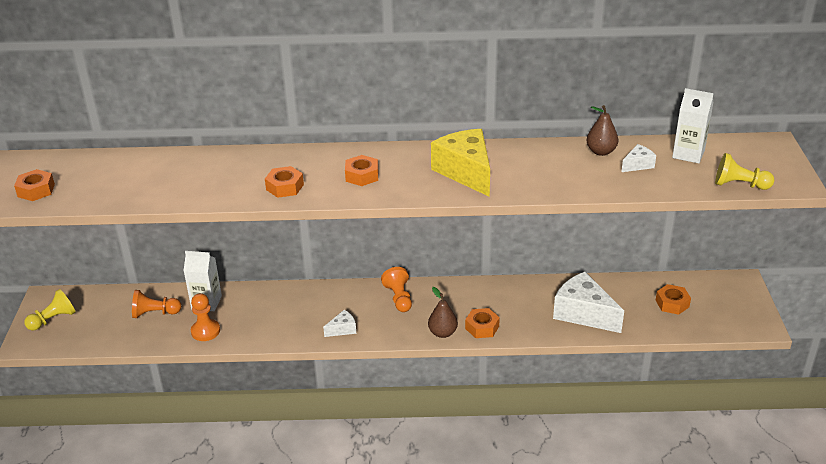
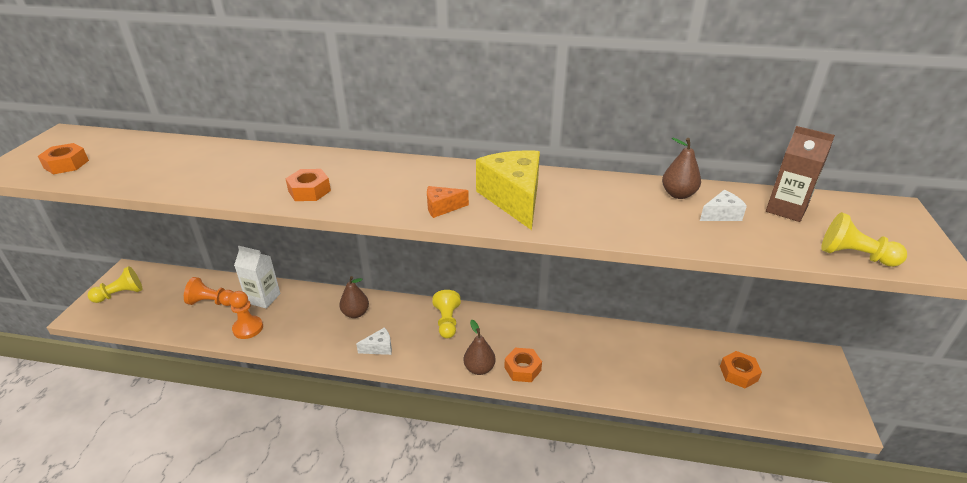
camera: 10 degrees right, 0 degrees up
(306, 303) = (355, 313): none -> brown pear
(362, 175) = (397, 189): orange nut -> none
(399, 298) = (447, 322): orange pawn -> yellow pawn
(408, 187) = (442, 208): none -> orange cheese
(583, 313) = (636, 370): white cheese -> none
(688, 154) = (786, 209): white carton -> brown carton

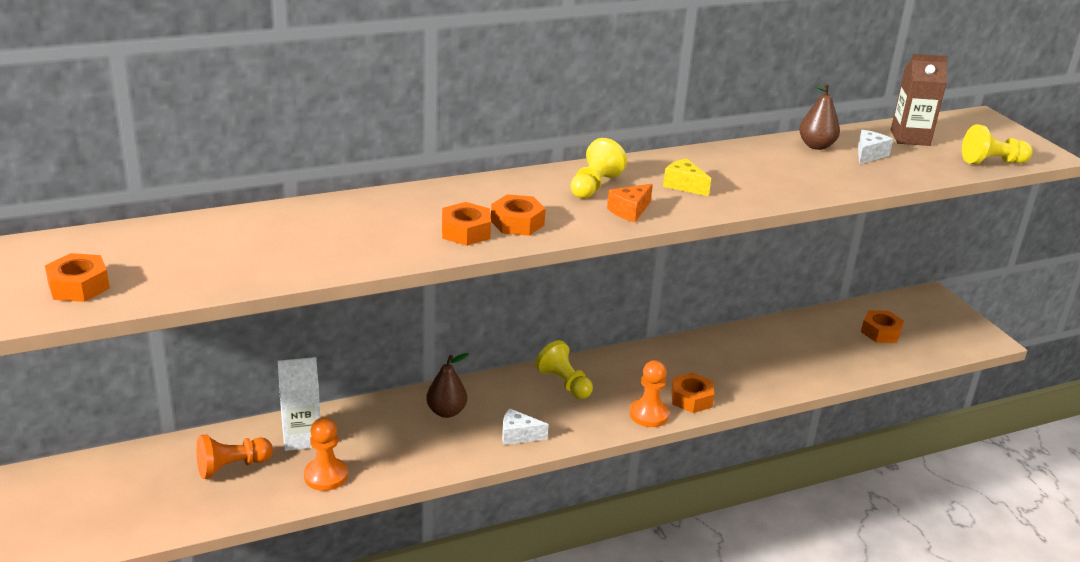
camera: 35 degrees left, 5 degrees down
(120, 294) = (68, 508): yellow pawn -> yellow pawn (594, 186)
(351, 194) = (517, 223): none -> orange nut
(379, 348) = (518, 435): white cheese -> white cheese turned 120 degrees counterclockwise
(479, 368) = (649, 414): brown pear -> orange pawn
(514, 199) = (683, 185): yellow cheese -> yellow cheese, size x0.47

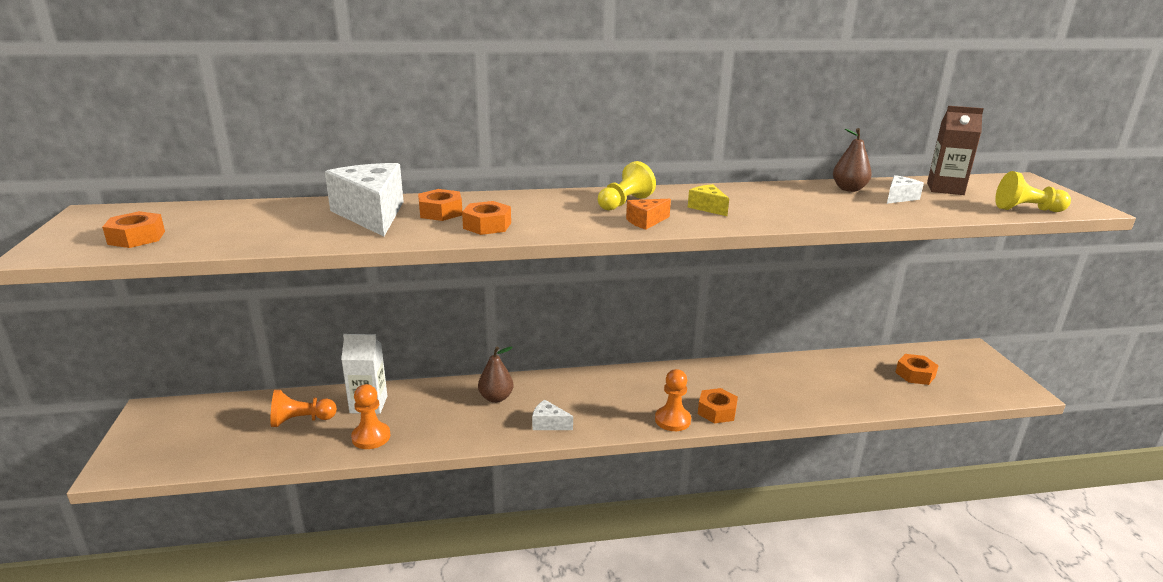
camera: 15 degrees right, 5 degrees down
(326, 227) = (372, 214): none -> white cheese
(517, 223) = (537, 223): orange nut -> orange nut (440, 212)
(564, 383) = (607, 386): yellow pawn -> none

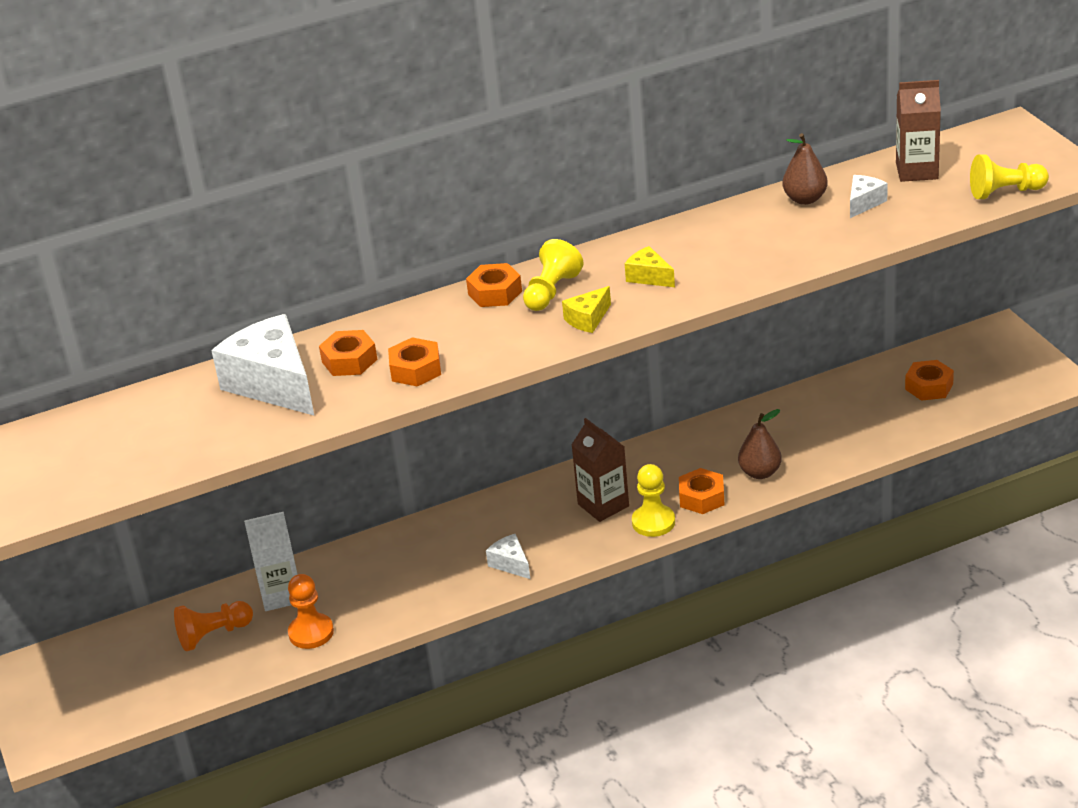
camera: 10 degrees left, 10 degrees up
(137, 237) = (45, 485): orange nut -> orange nut (495, 293)
(496, 398) = (432, 547): brown pear -> brown pear (760, 473)
(548, 424) = (510, 564): white cheese -> white cheese turned 45 degrees clockwise
(637, 399) = (603, 505): none -> brown carton
(646, 221) = (588, 319): orange cheese -> yellow cheese
(672, 420) = (653, 522): orange pawn -> yellow pawn

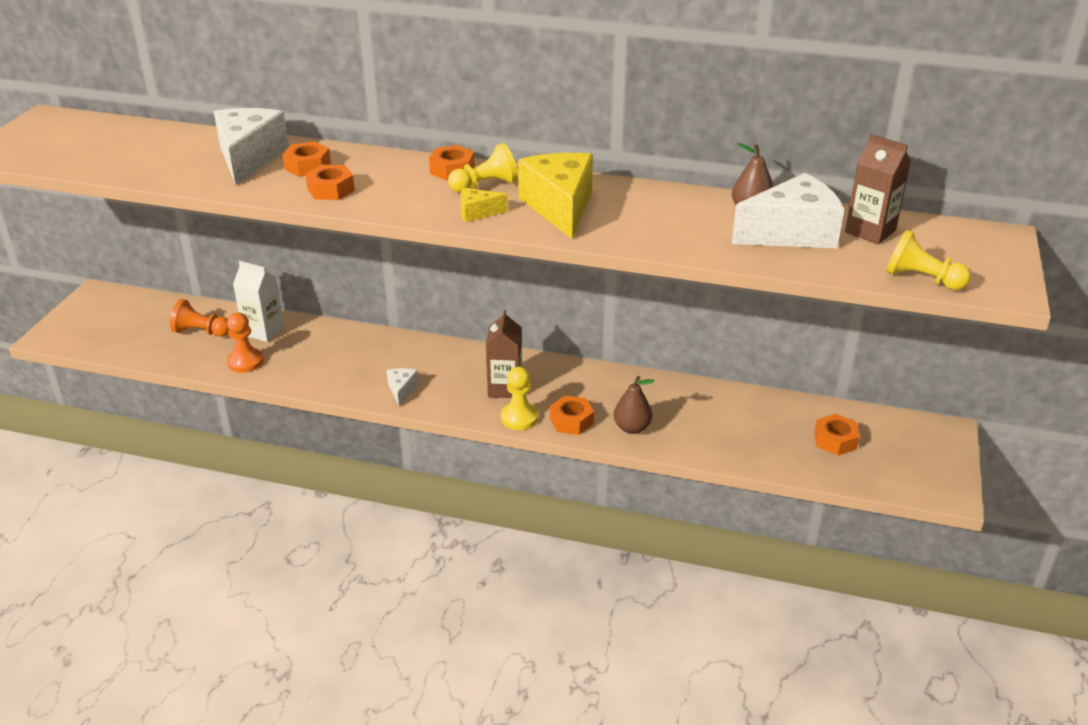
camera: 35 degrees right, 0 degrees up
(649, 277) = (560, 207): yellow cheese -> yellow cheese, size x2.15
(864, 203) = (792, 233): white cheese -> white cheese, size x2.15

